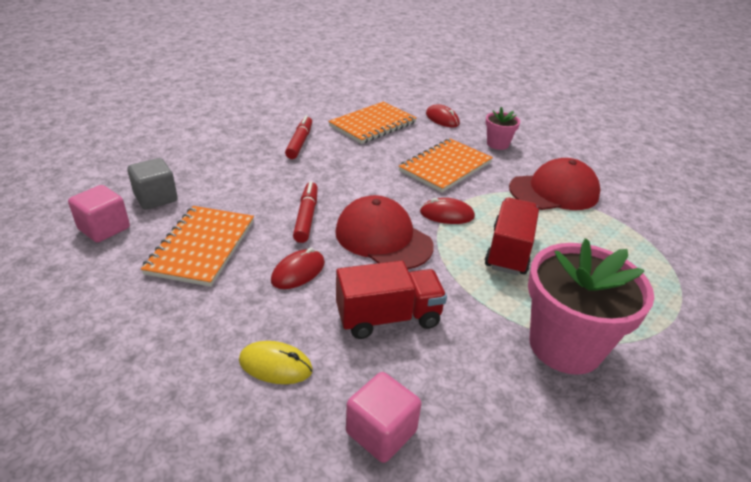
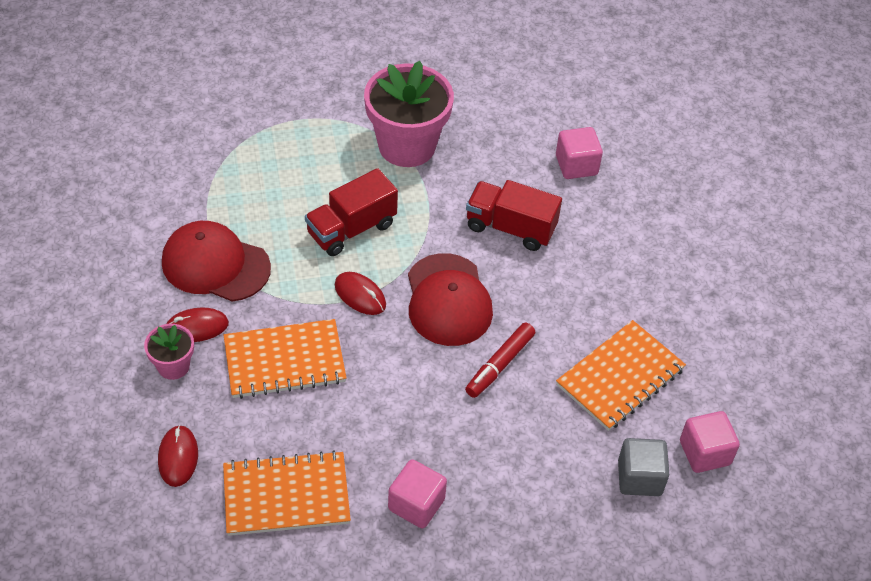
camera: 145 degrees left, 15 degrees up
(275, 365) = (615, 236): yellow mouse -> none
(298, 272) = (550, 304): red mouse -> red mouse (196, 327)
(300, 142) = (416, 504): red marker -> pink cube

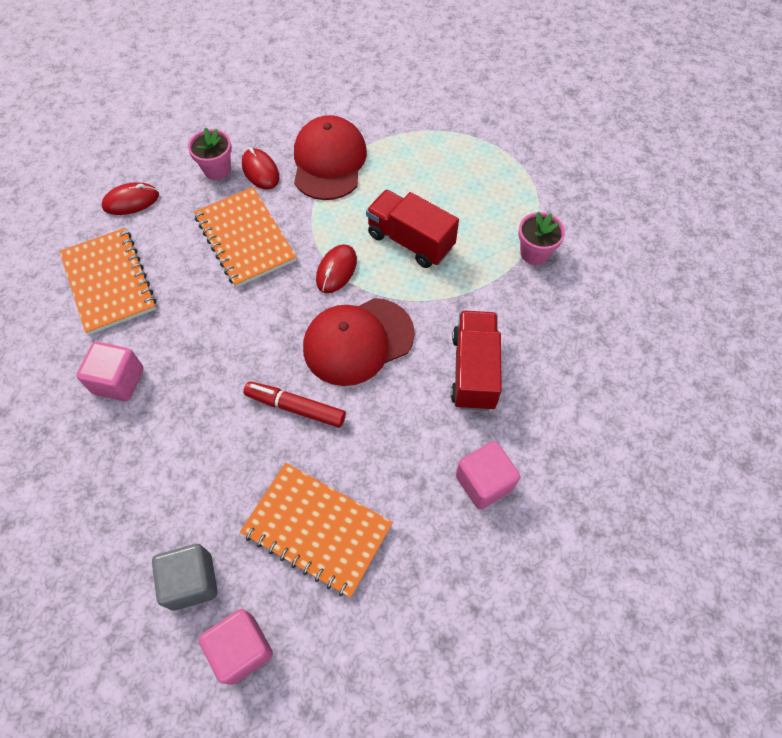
camera: 75 degrees right, 10 degrees up
(407, 146) = (534, 253): pink flower pot -> pink flower pot, size x0.49
(576, 165) = (593, 411): pink cube -> pink cube (484, 482)

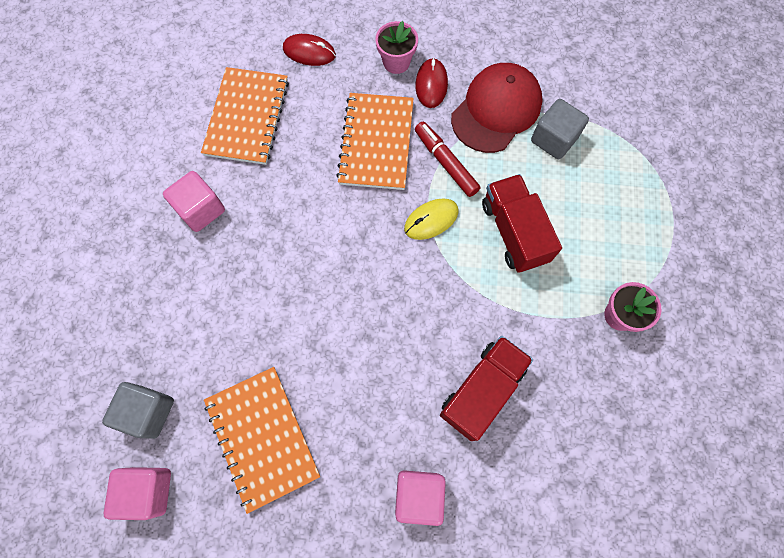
camera: 35 degrees right, 10 degrees up
(295, 407) = (315, 323): red marker -> red marker (445, 162)
(336, 270) = (431, 220): red mouse -> yellow mouse
(358, 341) = (404, 297): red cap -> none
(390, 159) = (553, 139): none -> grey cube

